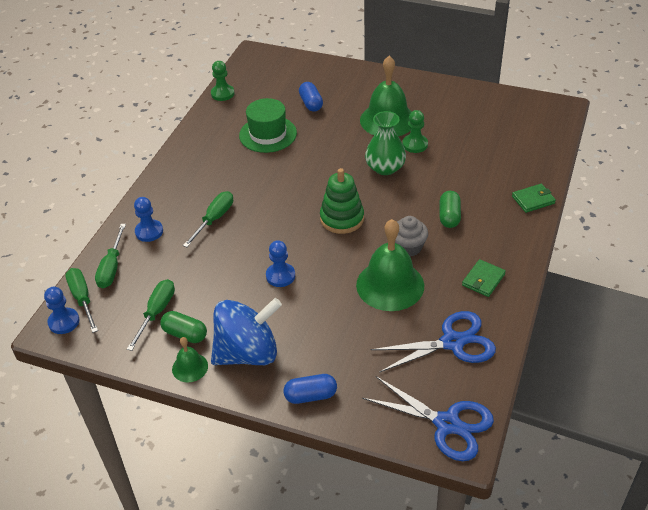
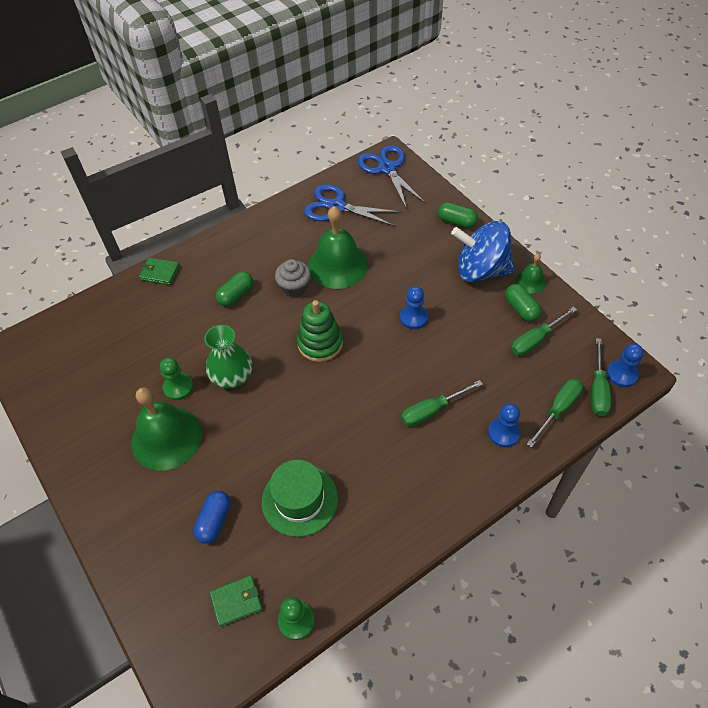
camera: 145 degrees left, 10 degrees up
(311, 396) = (457, 222): blue capsule -> green capsule
(483, 280) = (271, 234): green wallet -> green wallet (236, 601)

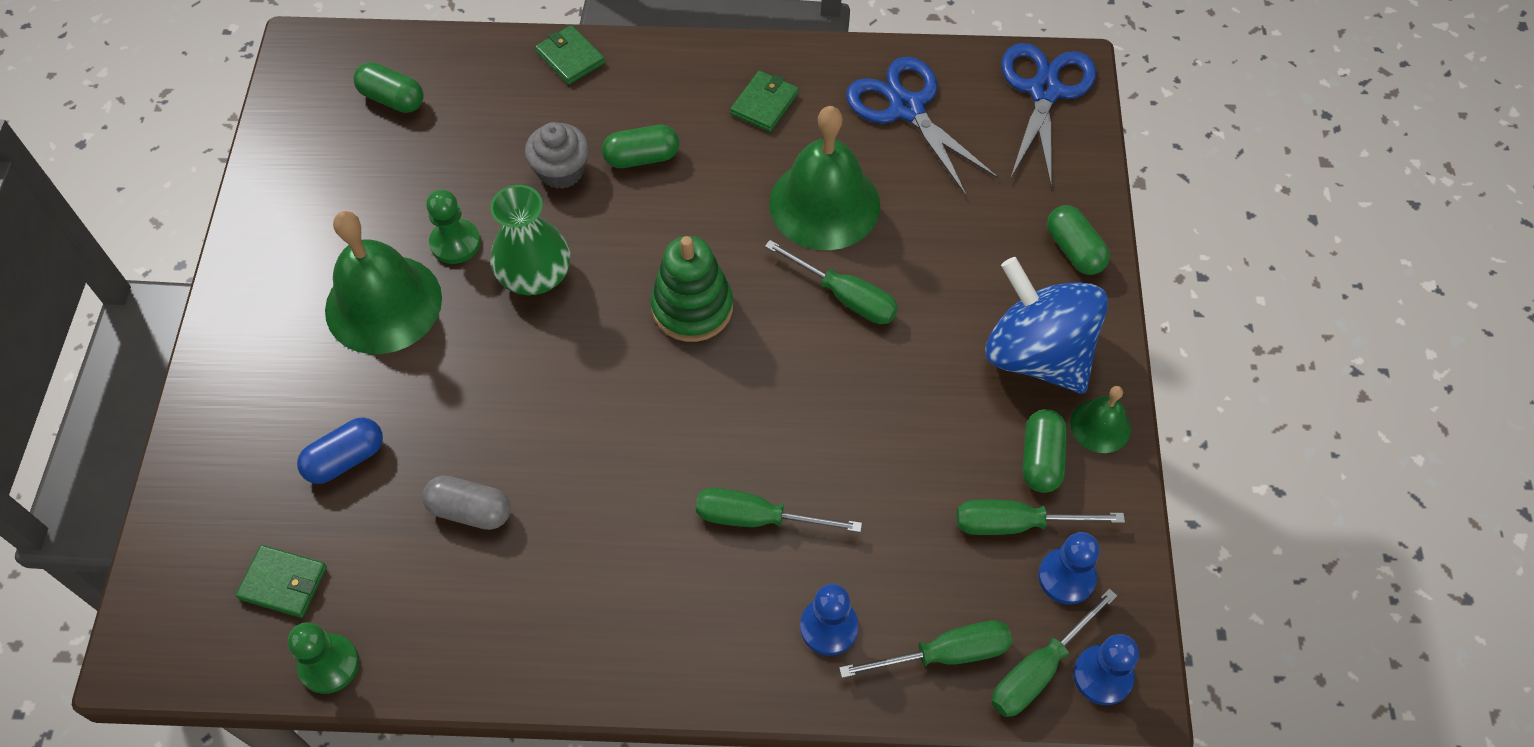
camera: 35 degrees right, 5 degrees up
(82, 343) = (392, 99): none -> green capsule
(272, 240) = (764, 104): none -> green wallet
(294, 287) = (732, 198): grey cupcake -> grey cupcake (561, 171)
(299, 500) = (470, 511): green hat -> grey capsule
(382, 296) = (845, 296): none -> green screwdriver
(413, 317) = (861, 360): blue pawn -> blue pawn (1066, 577)

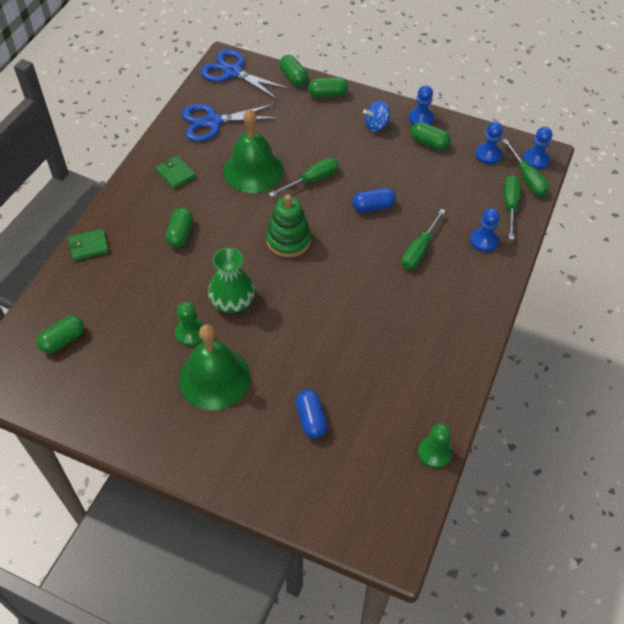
camera: 70 degrees left, 5 degrees down
(283, 583) = (377, 466): green wallet -> none
(470, 511) = (368, 366): grey capsule -> none
(561, 171) = (168, 271): grey cupcake -> none
(827, 412) = (373, 207): none -> blue capsule
(1016, 524) = (457, 162): green screwdriver -> none
(1037, 354) = (376, 125): blue spinning top -> blue spinning top, size x0.49
(1087, 183) = (293, 77): none -> green capsule
(1100, 426) = (421, 118): green bell -> blue pawn

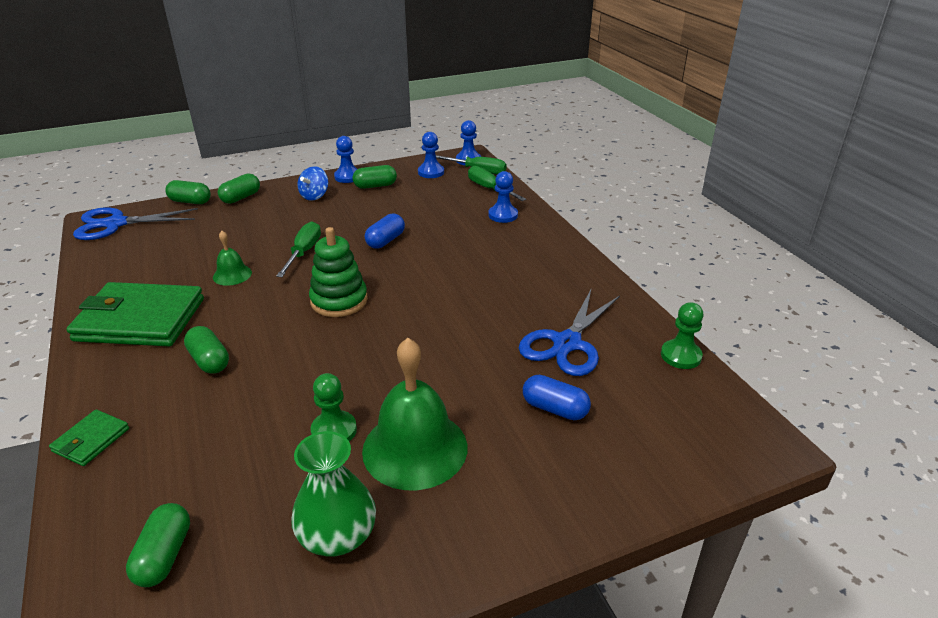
camera: 45 degrees left, 20 degrees down
(175, 174) = (140, 320): green wallet -> green wallet, size x2.20
(213, 122) = (137, 264): blue scissors -> blue scissors (567, 343)
(232, 301) = (345, 376): green vase -> green vase (337, 535)
(253, 170) = (232, 275): green bell -> green bell, size x0.49
(419, 250) = (464, 245): green screwdriver -> none

